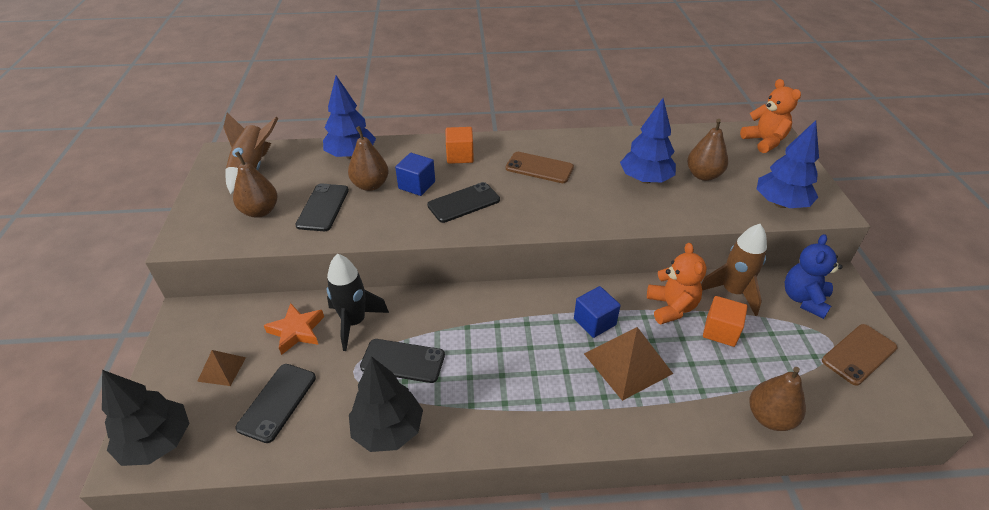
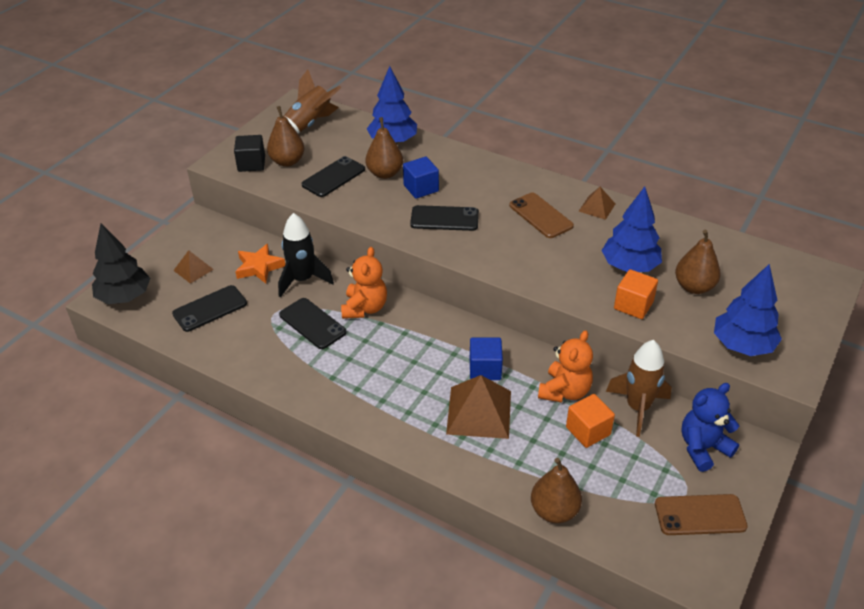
camera: 35 degrees right, 0 degrees up
(221, 228) = (251, 164): none -> black cube
(388, 430) = (263, 363): black tree -> none
(460, 156) = (481, 177): orange cube -> orange cube (633, 305)
(573, 144) = (597, 207): none -> brown pyramid
(764, 141) = (806, 283): orange teddy bear -> orange teddy bear (364, 308)

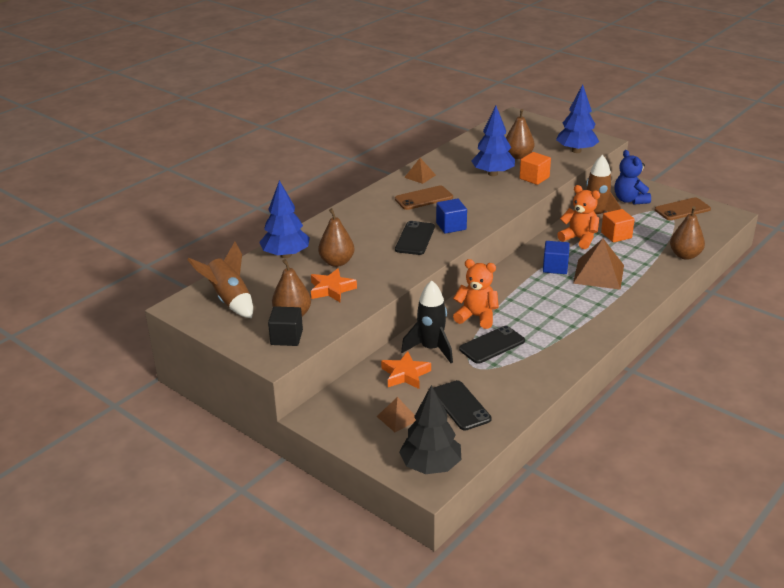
camera: 80 degrees left, 10 degrees down
(333, 177) = (331, 289): black phone -> orange star
(421, 188) = (367, 246): blue cube -> blue cube (451, 226)
(700, 515) = (682, 209): brown phone -> brown phone turned 60 degrees clockwise

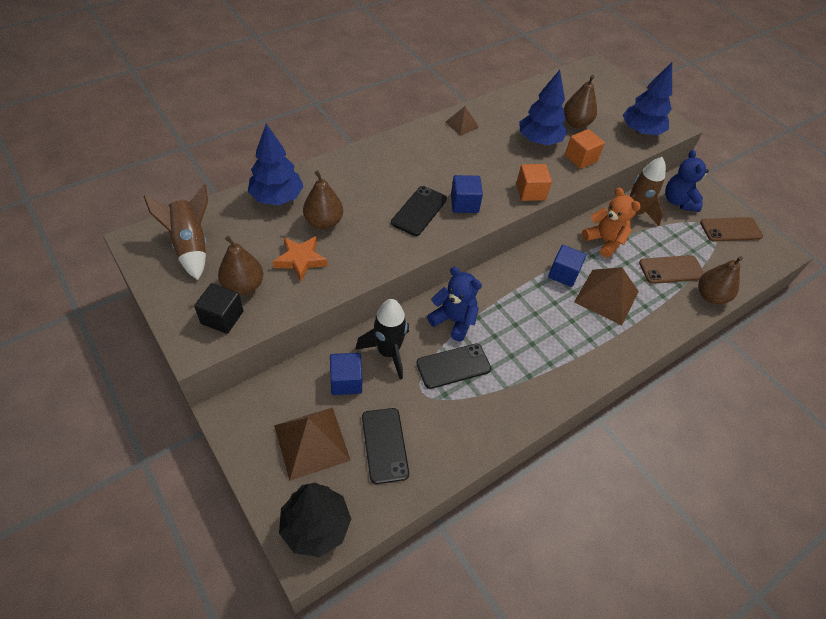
camera: 10 degrees right, 20 degrees up
(397, 418) = (311, 442): brown pyramid -> brown pyramid, size x1.83
(405, 374) = (346, 381): orange star -> blue cube
(423, 198) = (452, 156): brown phone -> brown phone (671, 269)
(476, 317) = (453, 320): orange teddy bear -> blue teddy bear
(616, 235) = (646, 247): orange cube -> orange cube (530, 192)

